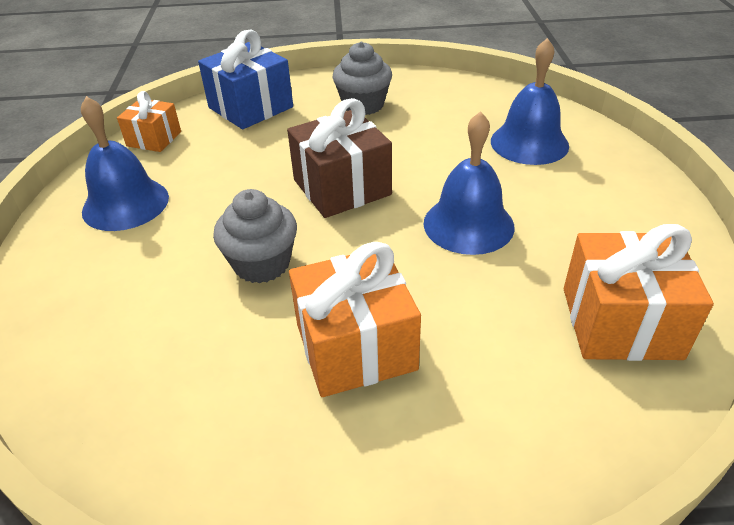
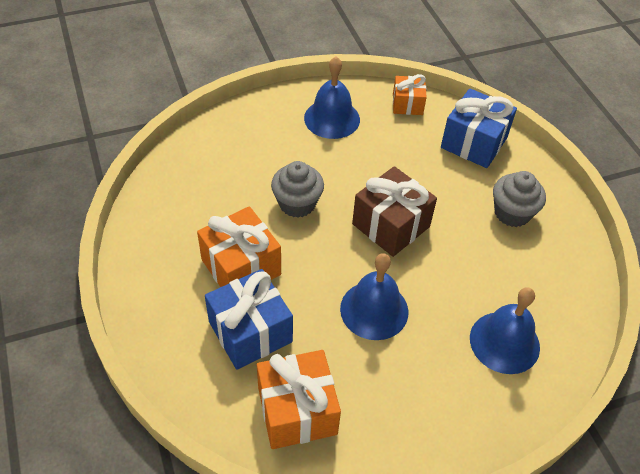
camera: 70 degrees right, 10 degrees up
(482, 353) = (250, 332): none -> blue gift

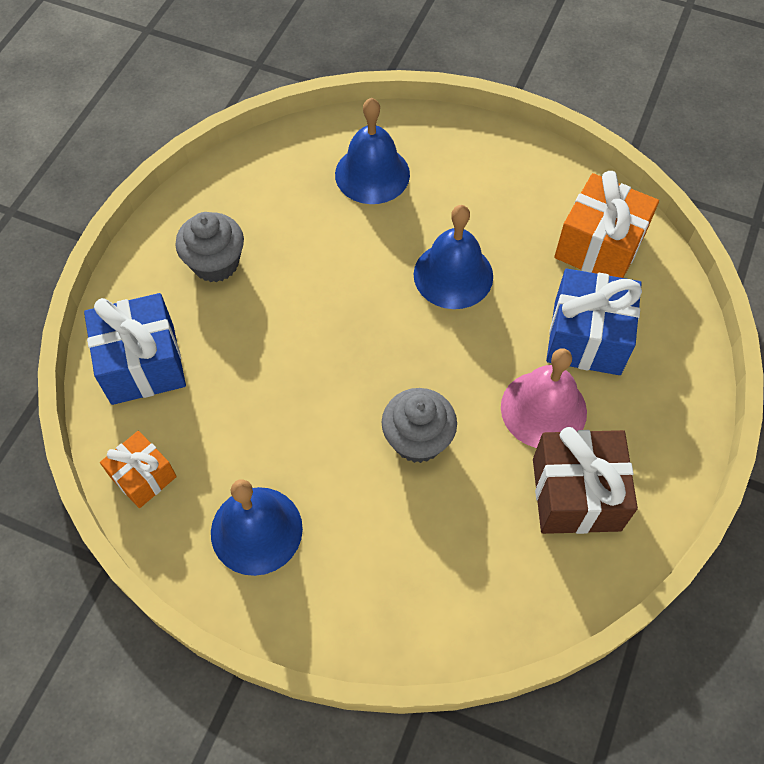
camera: 135 degrees left, 10 degrees up
(241, 267) = (543, 409): orange gift -> pink bell
(391, 225) = (347, 340): brown gift -> brown gift (576, 494)

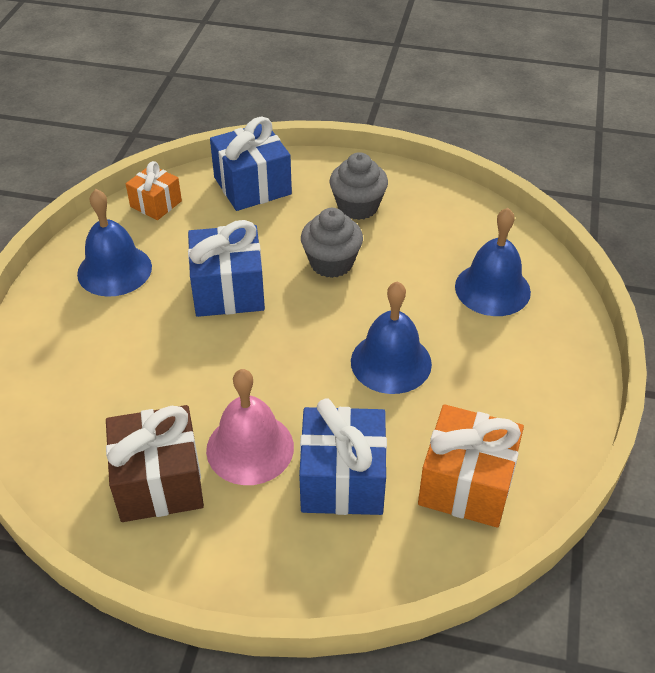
camera: 80 degrees right, 15 degrees down
(320, 408) = (228, 290): none -> blue gift
(417, 439) = (205, 357): grey cupcake -> grey cupcake (331, 263)

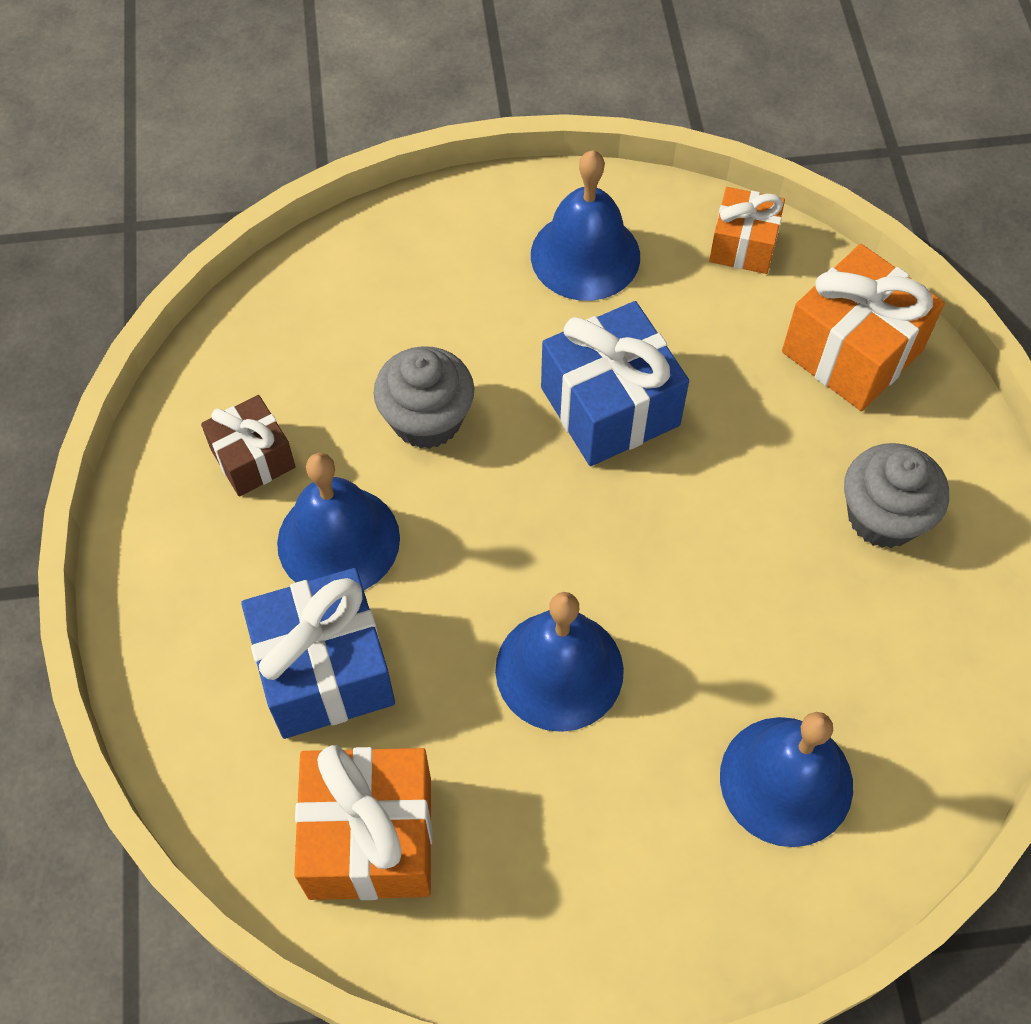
camera: 70 degrees right, 15 degrees up
(159, 481) = (253, 458): brown gift -> brown gift, size x0.60
(250, 448) = (338, 540): pink bell -> blue bell
(252, 186) = (852, 351): blue gift -> orange gift
(331, 263) = (731, 521): grey cupcake -> grey cupcake (427, 419)

